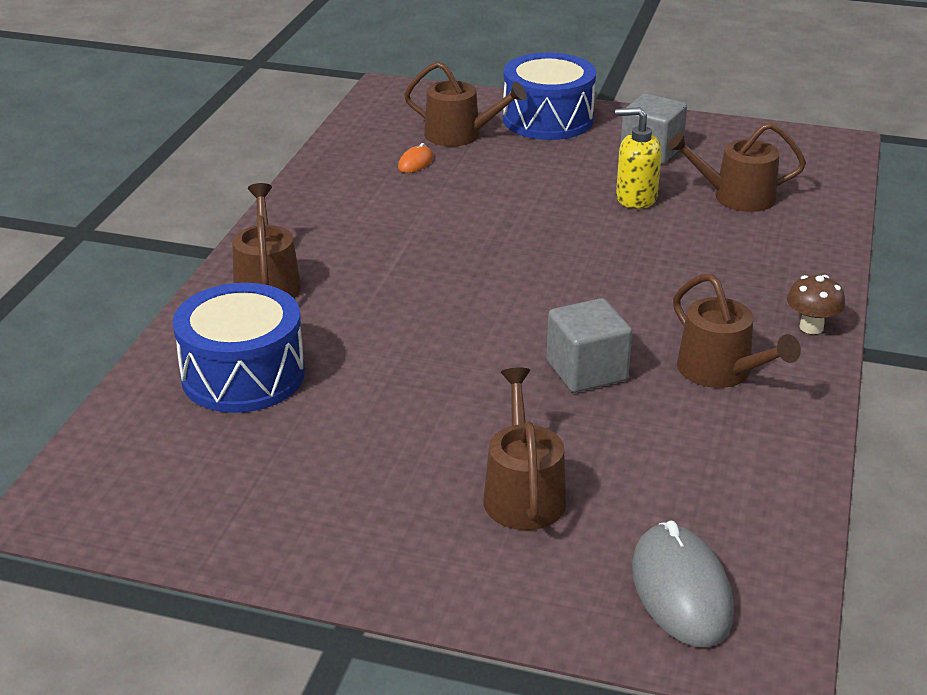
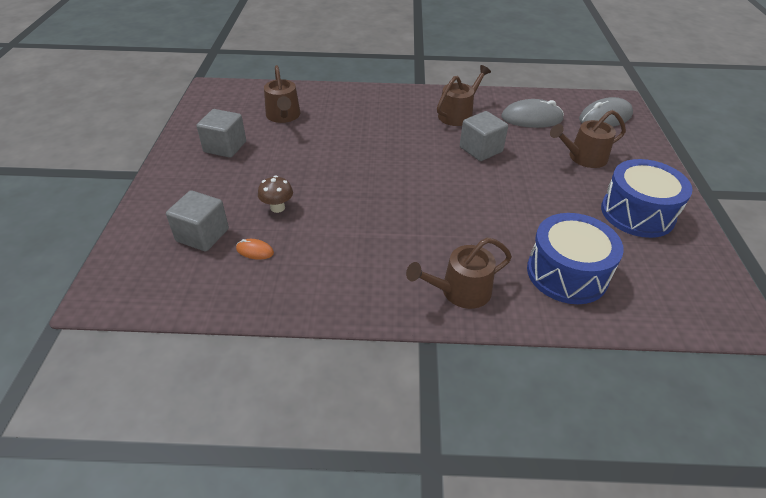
camera: 105 degrees left, 10 degrees up
(459, 135) = (202, 235): brown watering can -> grey cube
(548, 119) = (174, 194): blue drum -> blue drum (637, 213)
(635, 198) = (292, 148): yellow soap dispenser -> none
(692, 467) = (531, 118): none -> grey mouse
(811, 327) = (409, 94): brown mushroom -> brown mushroom (277, 207)

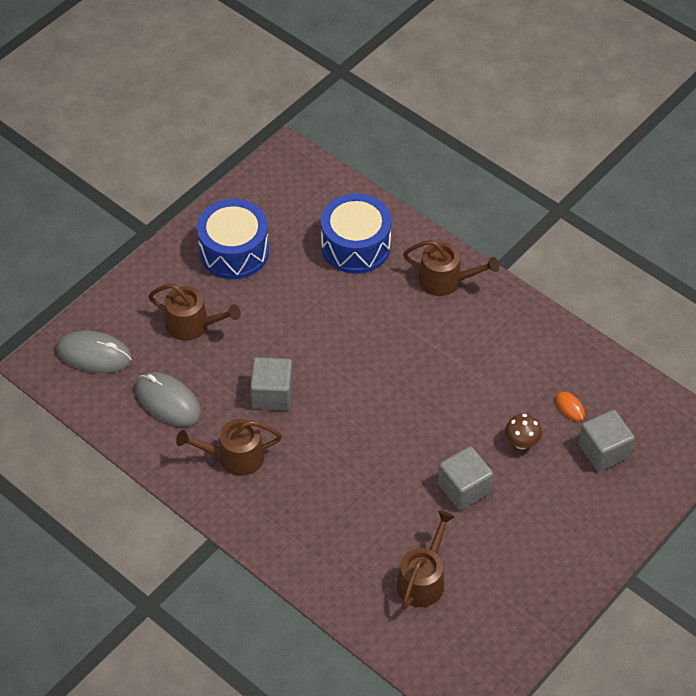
camera: 140 degrees left, 10 degrees up
(225, 147) = (520, 563): grey cube -> grey cube (464, 488)

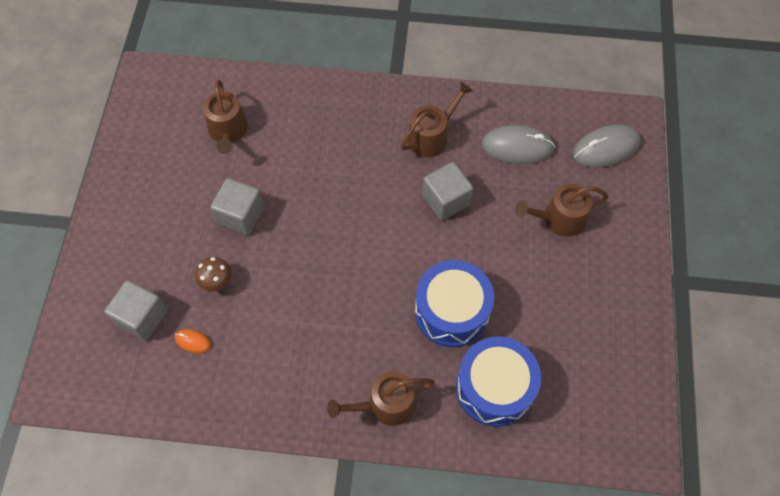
camera: 145 degrees right, 10 degrees up
(234, 251) = (592, 309): blue drum -> blue drum (452, 311)

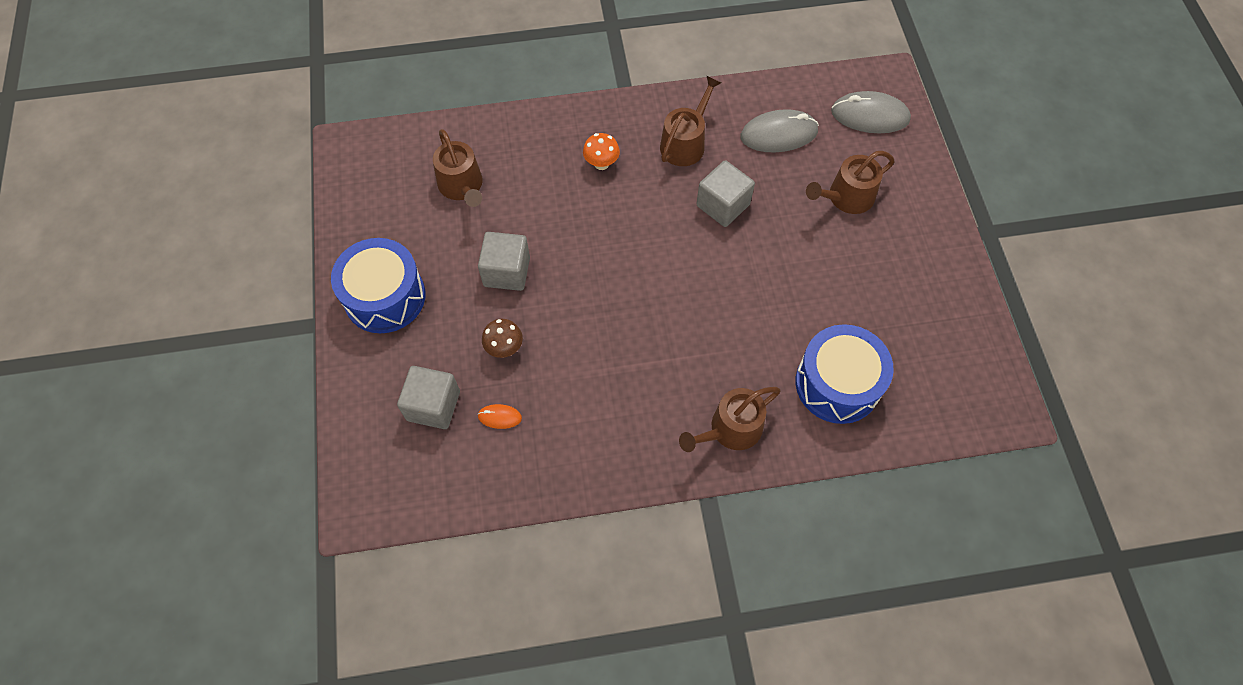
camera: 15 degrees left, 0 degrees up
(352, 138) = (601, 163): none -> orange mushroom
(452, 311) = (767, 317): blue drum -> blue drum (385, 297)
(606, 148) = (870, 116): grey mouse -> grey mouse turned 45 degrees clockwise

